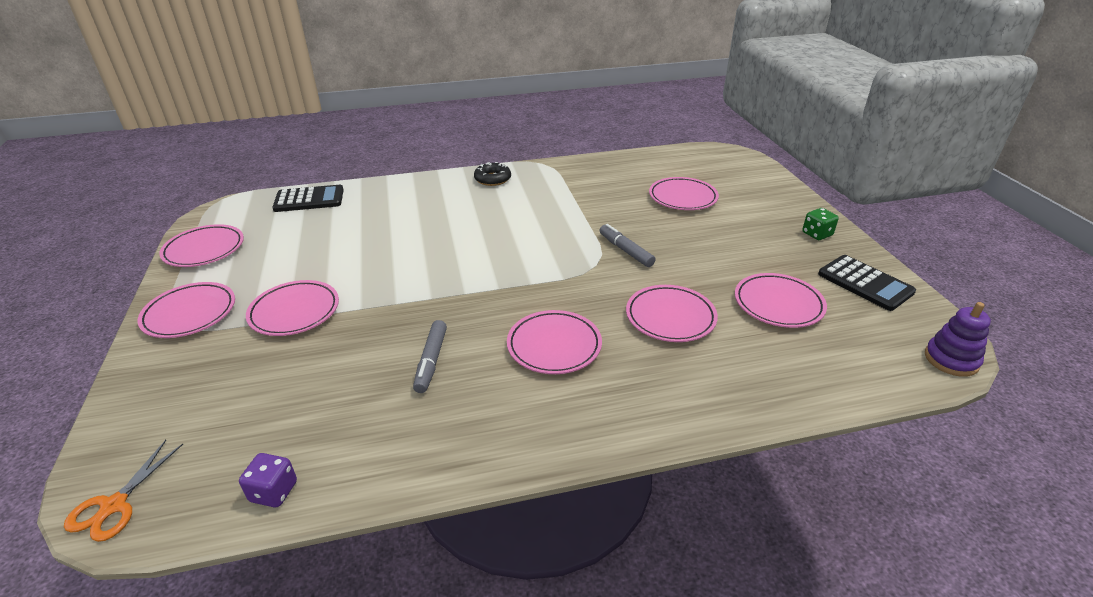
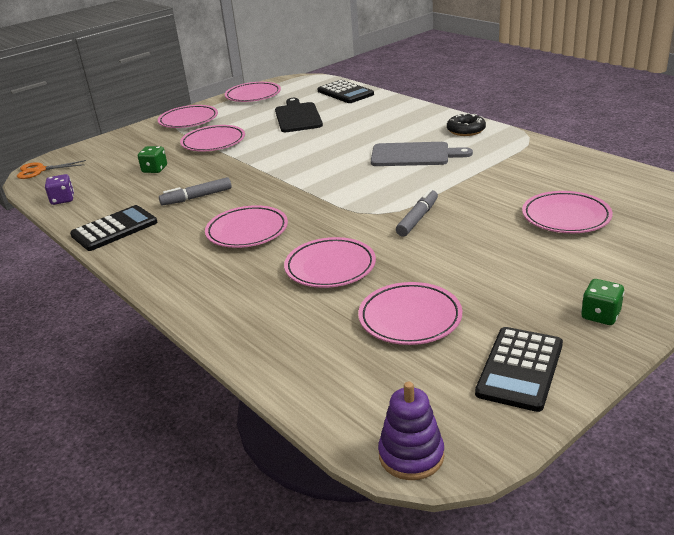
camera: 65 degrees right, 5 degrees down
(302, 377) = (155, 169): none -> green dice
(320, 241) = (298, 116): none -> black cutting board
(436, 450) = (114, 229): none -> black calculator
(507, 214) = (414, 155): none -> grey cutting board

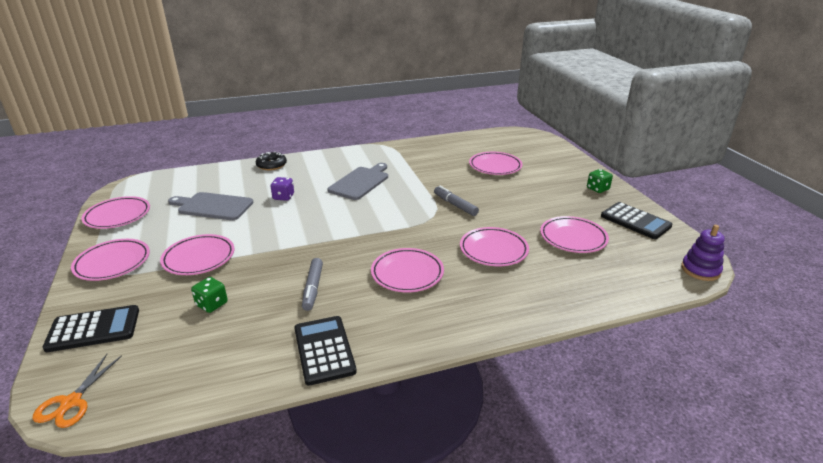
camera: 70 degrees left, 0 degrees up
(63, 200) = (200, 385): purple dice -> purple dice (283, 197)
(298, 116) = (213, 206): black cutting board -> grey cutting board
(345, 93) = (199, 176): black calculator -> black calculator (93, 329)
(466, 130) = (346, 157): black donut -> black donut (271, 165)

